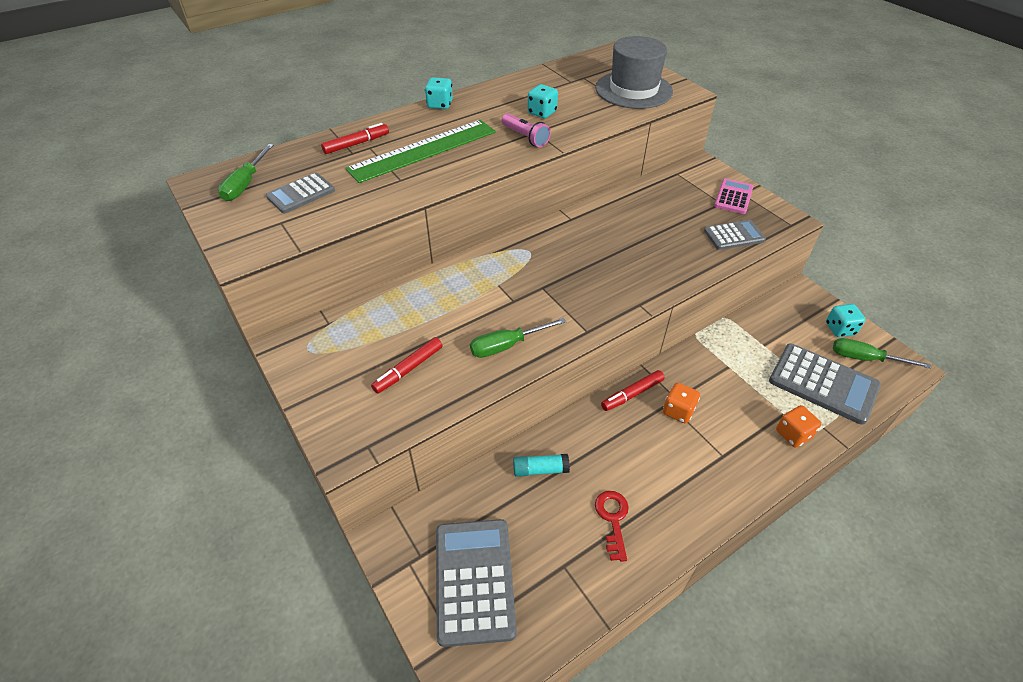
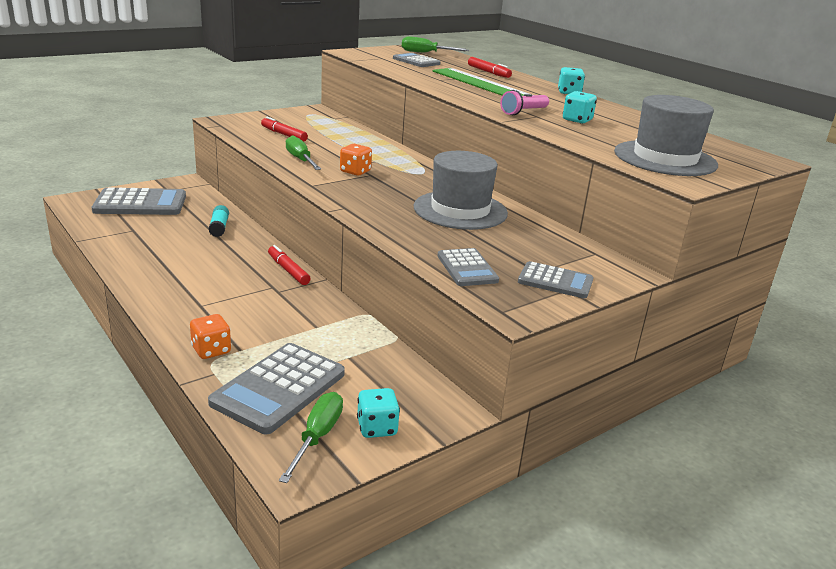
camera: 85 degrees right, 20 degrees down
(613, 519) = (160, 250): red key -> none
(619, 232) = (460, 210): none -> grey hat
(678, 411) = (261, 290): orange dice -> orange dice (355, 172)
(733, 197) = (555, 281): pink calculator -> grey calculator

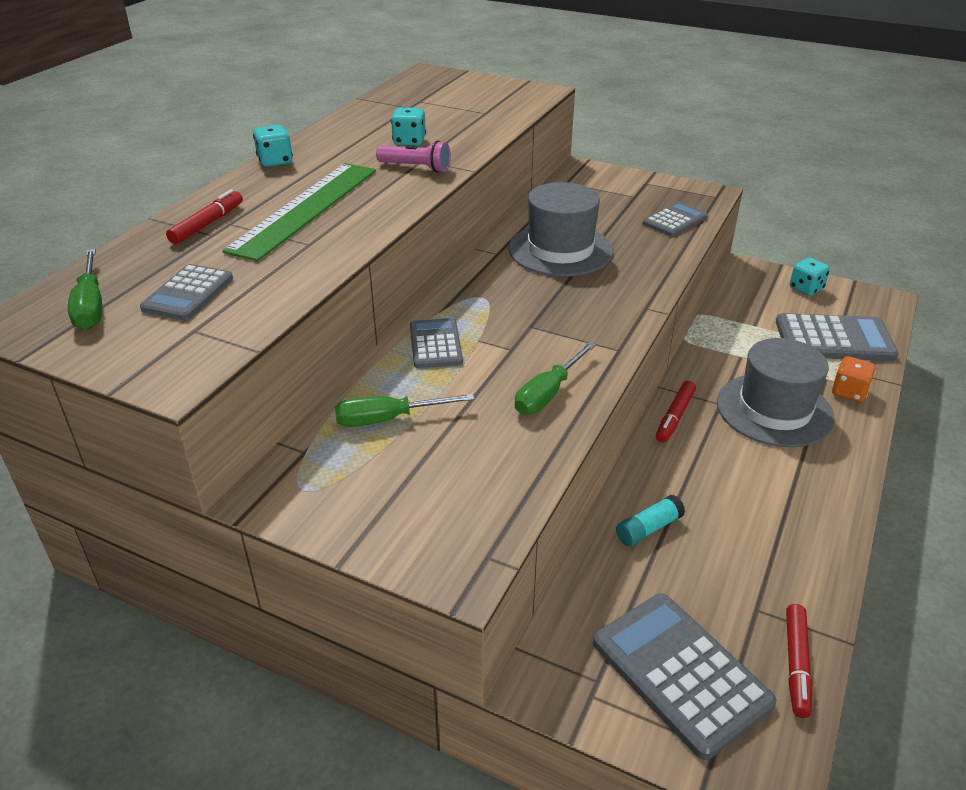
camera: 115 degrees left, 10 degrees up
(284, 134) = (457, 459): red marker -> red marker (796, 664)
(317, 436) = (848, 305): green screwdriver -> green screwdriver (388, 419)
(355, 172) = (535, 338): orange dice -> none
(555, 281) = (641, 188): grey calculator -> grey calculator (435, 344)
(665, 158) = (486, 100): grey hat -> grey hat (774, 410)

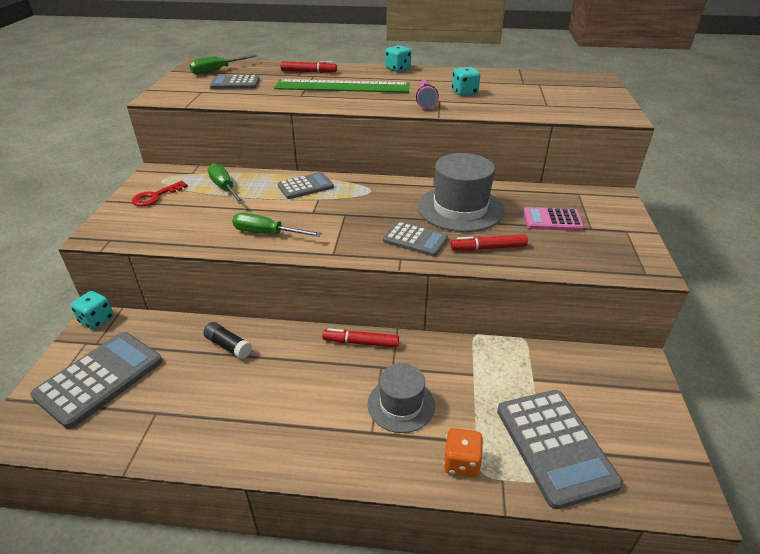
camera: 70 degrees right, 0 degrees up
(366, 499) = (155, 196): none -> red key
(611, 209) = (552, 220): none -> pink calculator
(648, 529) = (228, 346): turquoise glue stick -> black glue stick
(674, 220) = (566, 255): grey calculator -> grey calculator (415, 240)
(774, 410) = (401, 404): grey hat -> grey hat, size x0.63
(796, 664) = (104, 439): red marker -> red marker (488, 248)
(806, 288) = (643, 416): turquoise dice -> turquoise dice (97, 320)

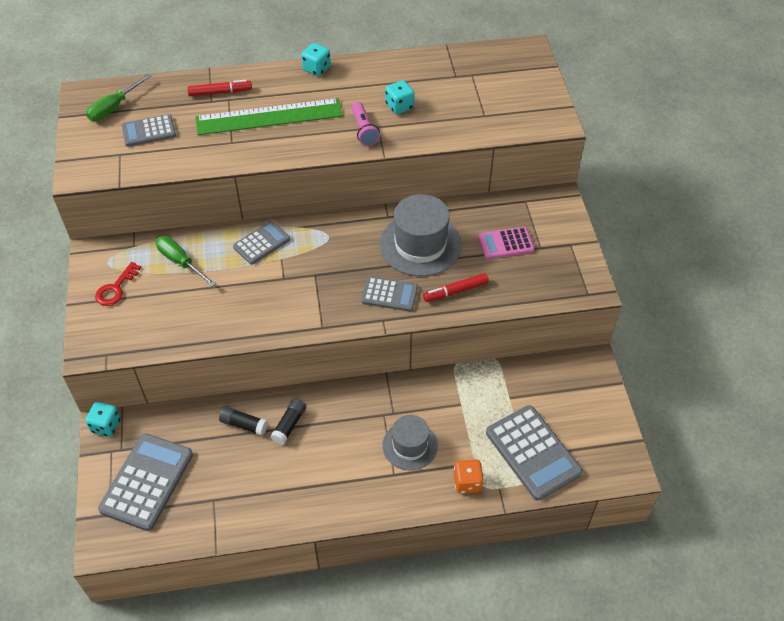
camera: 15 degrees left, 15 degrees up
(267, 233) = (252, 315): green screwdriver -> none
(275, 356) = (289, 425): none -> black glue stick
(361, 342) = (359, 394): red marker -> none

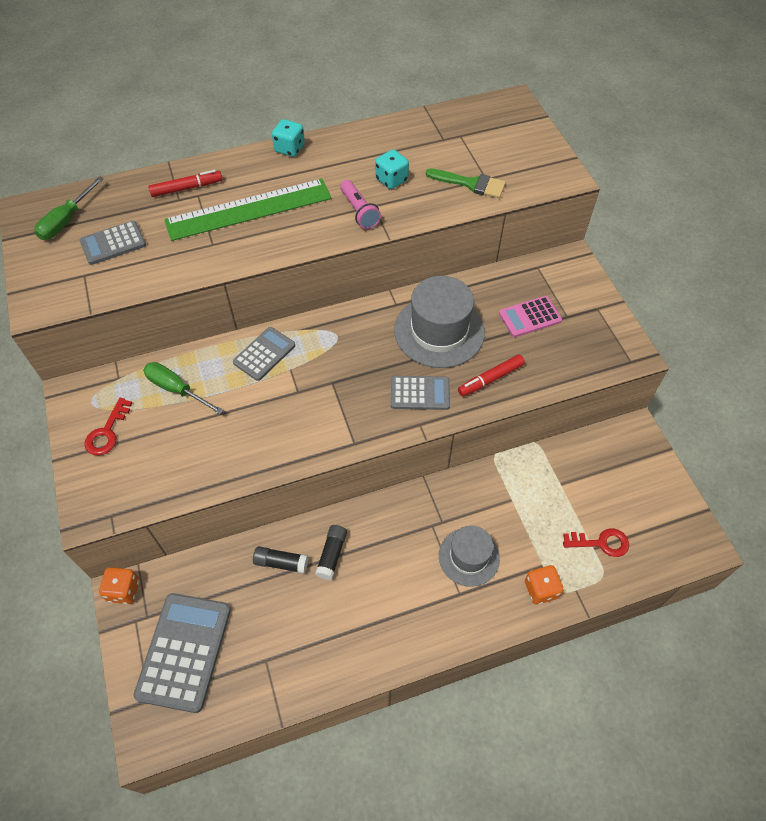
camera: 10 degrees left, 5 degrees up
(106, 426) = (124, 590): turquoise dice -> orange dice
(469, 118) = (471, 184): none -> green brush
(533, 452) = (601, 543): grey calculator -> red key

